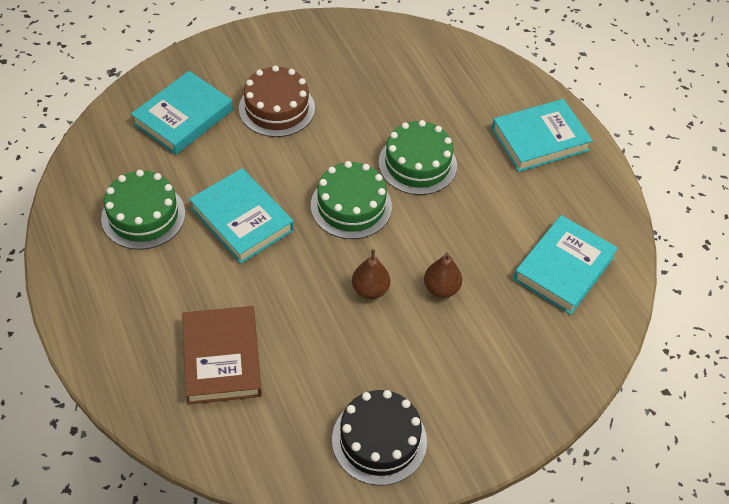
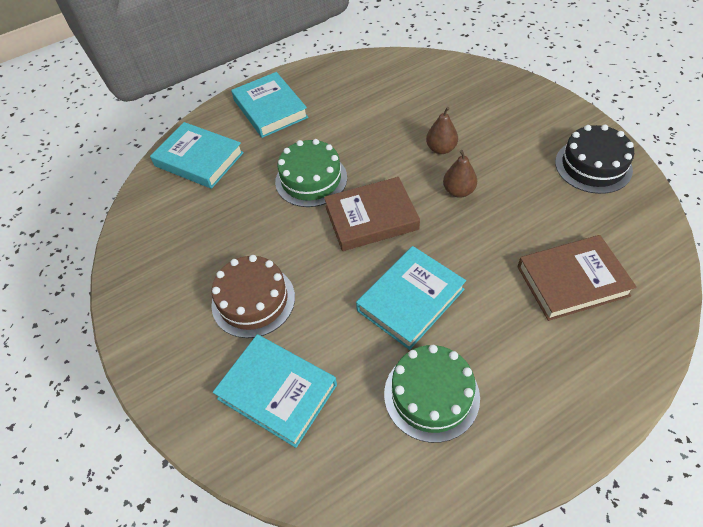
camera: 90 degrees left, 0 degrees up
(351, 206) = (371, 218): green cake -> brown book
(564, 268) = (398, 87): turquoise book -> turquoise book (199, 159)

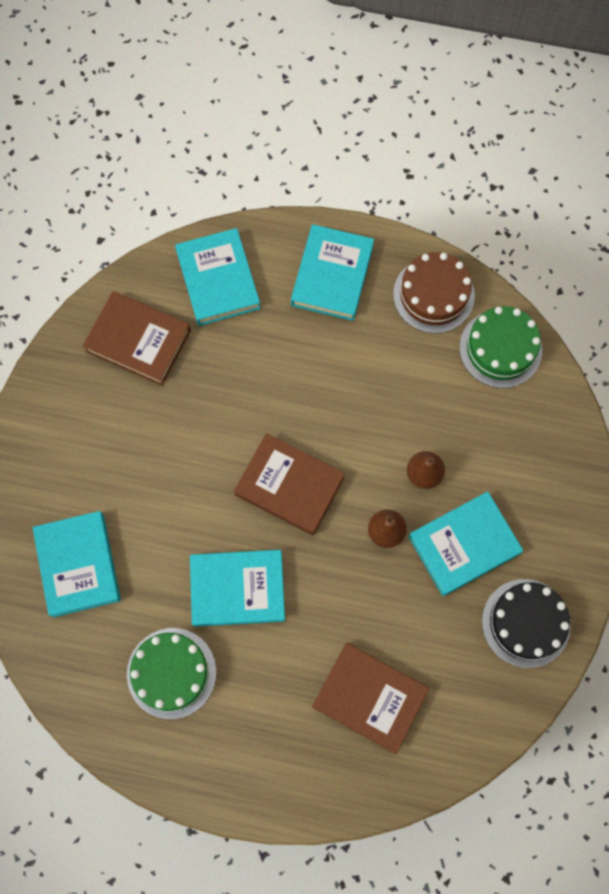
camera: 40 degrees right, 20 degrees up
(176, 226) = (138, 341): none -> brown book
(253, 300) = (130, 473): brown cake -> brown cake (433, 295)
(311, 179) = (284, 397): green cake -> green cake (500, 348)
(509, 161) = (464, 545): none -> turquoise book

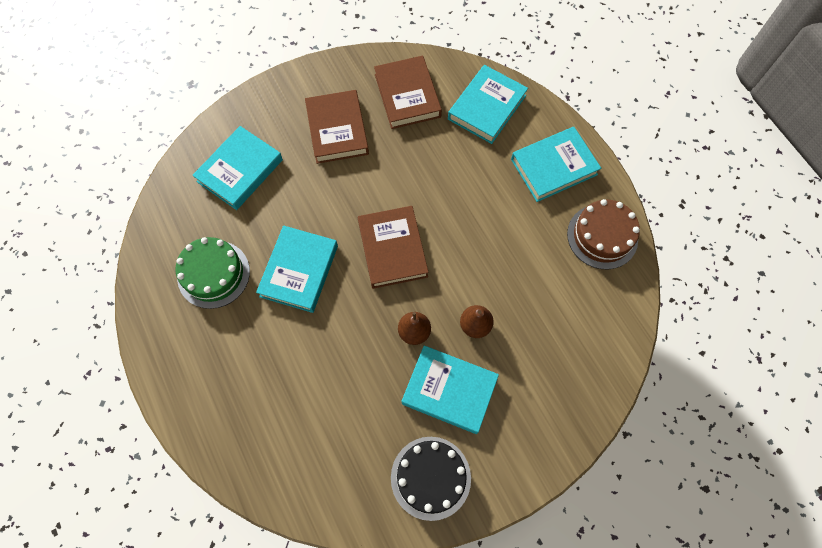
camera: 50 degrees right, 5 degrees down
(238, 589) = (299, 271): turquoise book -> turquoise book turned 60 degrees clockwise
(369, 698) = (292, 410): brown book -> brown book (337, 130)
(500, 348) = (608, 307): green cake -> none

